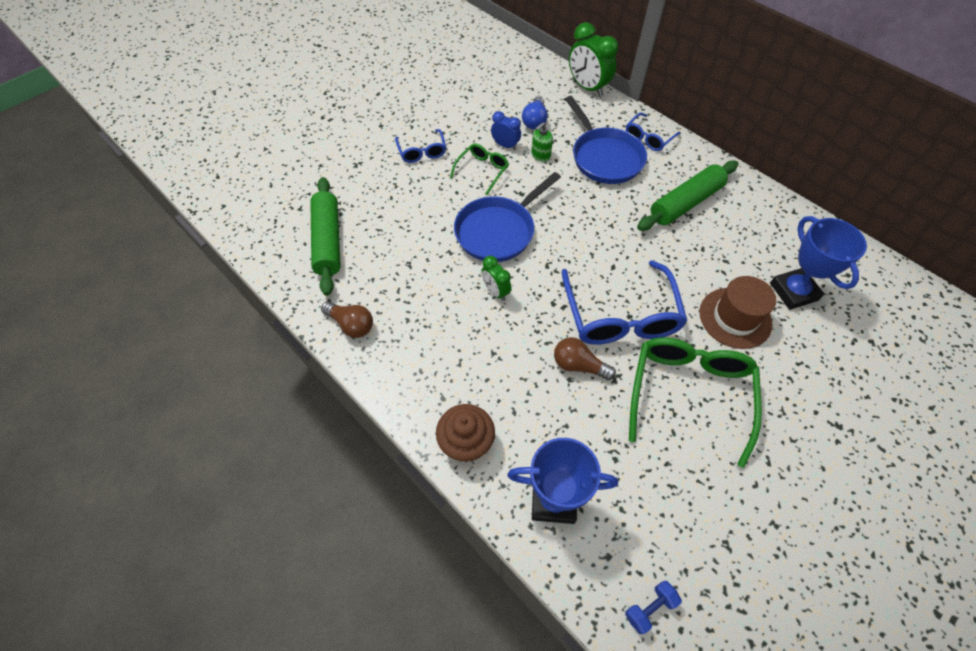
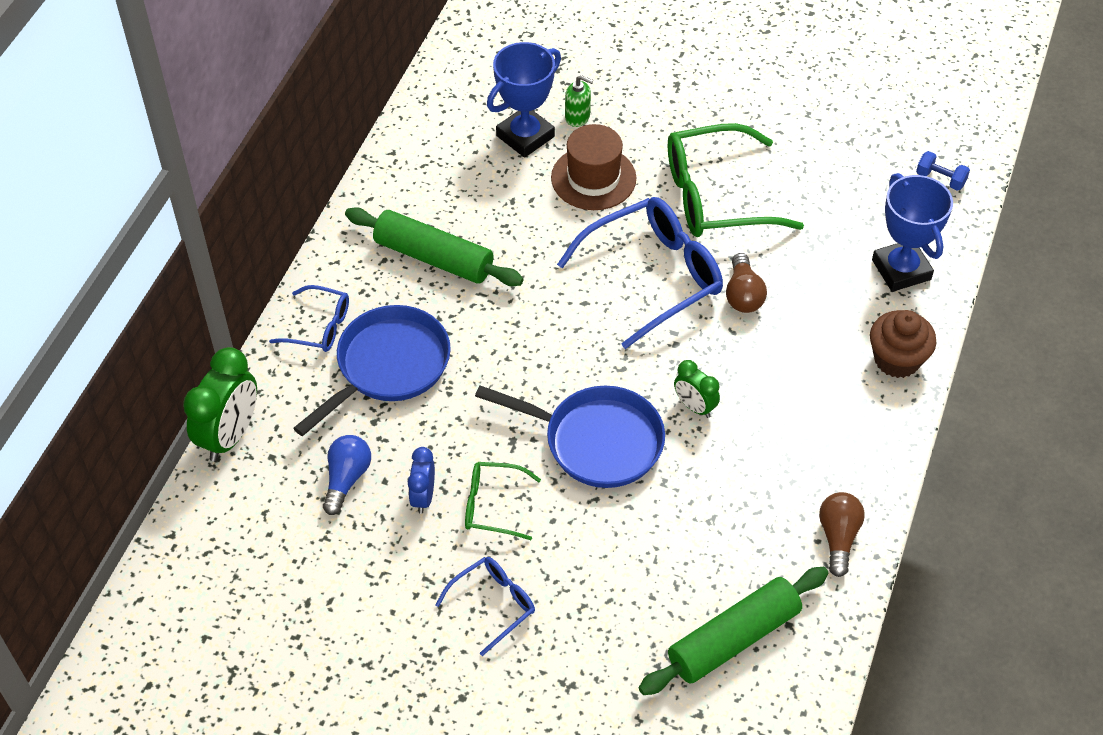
camera: 115 degrees left, 5 degrees down
(495, 291) = (694, 406): green clock -> green clock turned 105 degrees clockwise
(535, 121) = (346, 479): blue light bulb -> blue light bulb turned 60 degrees counterclockwise
(540, 155) = (422, 444): green soap dispenser -> green soap dispenser (577, 117)

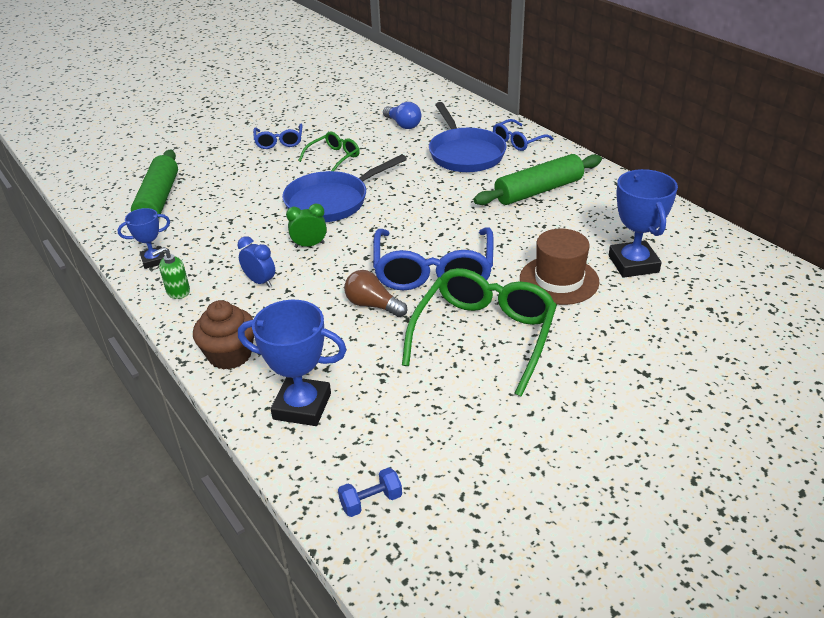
camera: 125 degrees right, 15 degrees down
(230, 435) = (468, 103): green clock -> none
(423, 497) = (365, 141): blue clock -> blue clock (260, 281)
(577, 117) = (638, 298): green soap dispenser -> green soap dispenser (178, 291)
(838, 537) = (153, 260): brown light bulb -> blue trophy

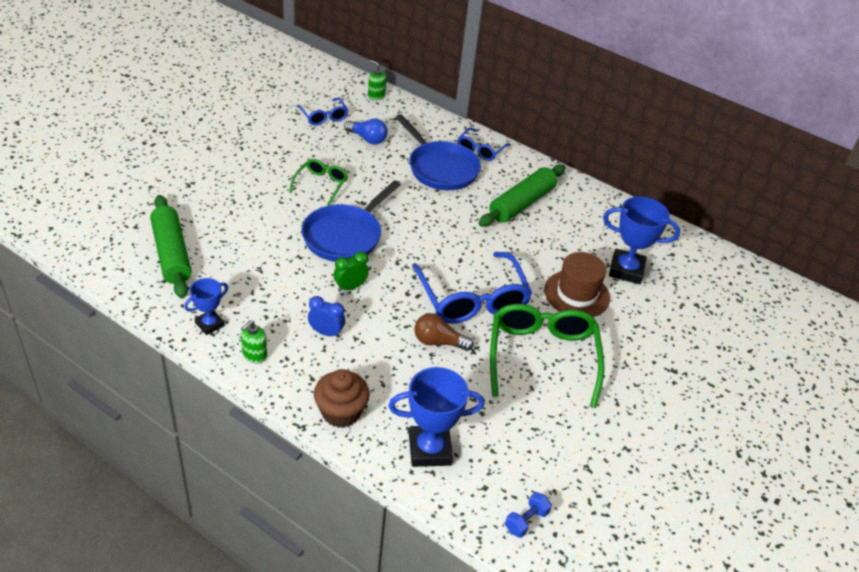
camera: 25 degrees left, 5 degrees up
(279, 142) = (256, 170): blue glasses -> blue glasses (323, 117)
(433, 91) = (376, 96): none -> green soap dispenser
(633, 264) = (626, 270): blue trophy -> blue trophy turned 45 degrees counterclockwise

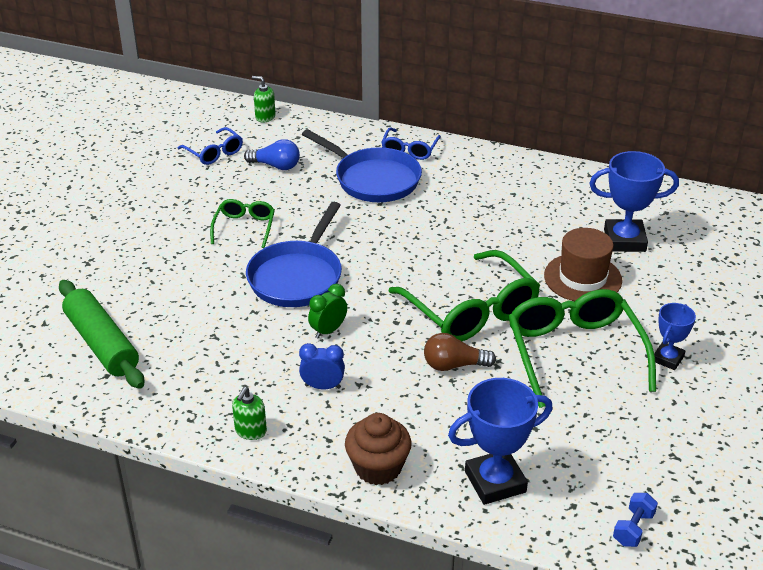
camera: 10 degrees left, 5 degrees down
(209, 324) = (182, 410): blue trophy -> blue trophy (668, 359)
(472, 299) = (471, 311): blue glasses -> green glasses
(521, 203) = (480, 197): green rolling pin -> none

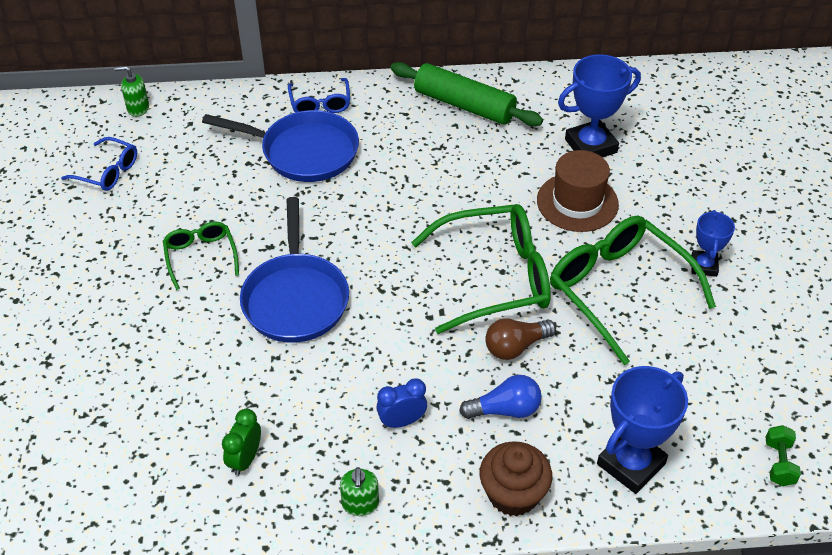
camera: 25 degrees left, 10 degrees up
(102, 344) = (130, 460): green rolling pin -> green rolling pin (464, 105)
(276, 166) = (188, 167): blue light bulb -> blue light bulb (505, 410)
(328, 330) = (367, 352): green clock -> green clock (245, 459)
(471, 311) = (495, 277): green glasses -> green glasses turned 45 degrees counterclockwise
(633, 528) = (779, 463): blue dumbbell -> green dumbbell

